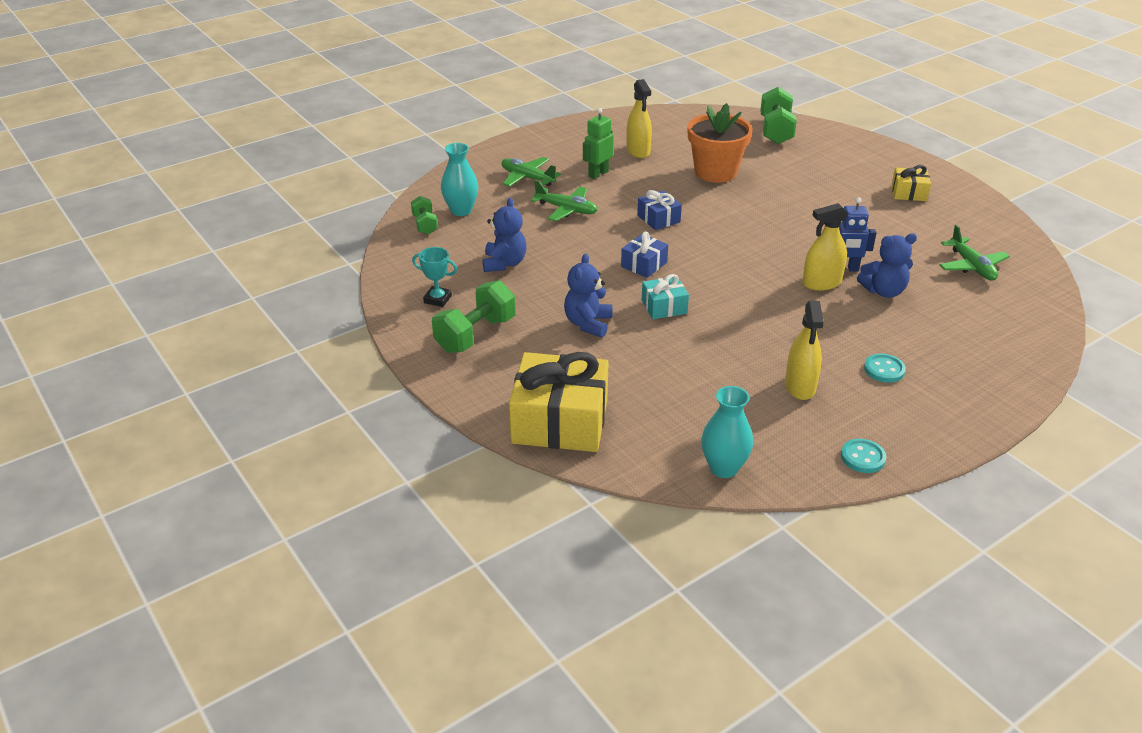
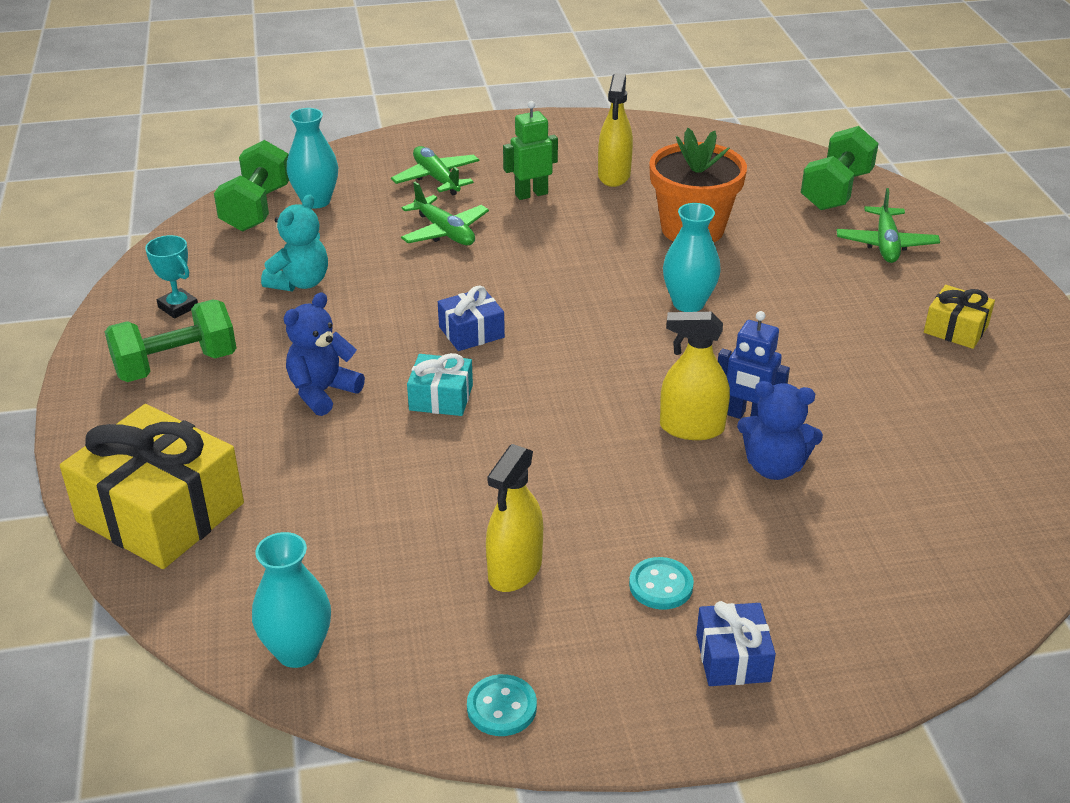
camera: 25 degrees right, 0 degrees up
(425, 225) = (257, 208): green dumbbell -> green dumbbell, size x1.73
(504, 263) = (300, 282): blue teddy bear -> turquoise teddy bear
(658, 219) = (551, 274): blue gift -> blue gift (732, 658)
(754, 215) = (688, 303): none -> turquoise vase
(971, 266) = (951, 469): green plane -> green plane (886, 244)

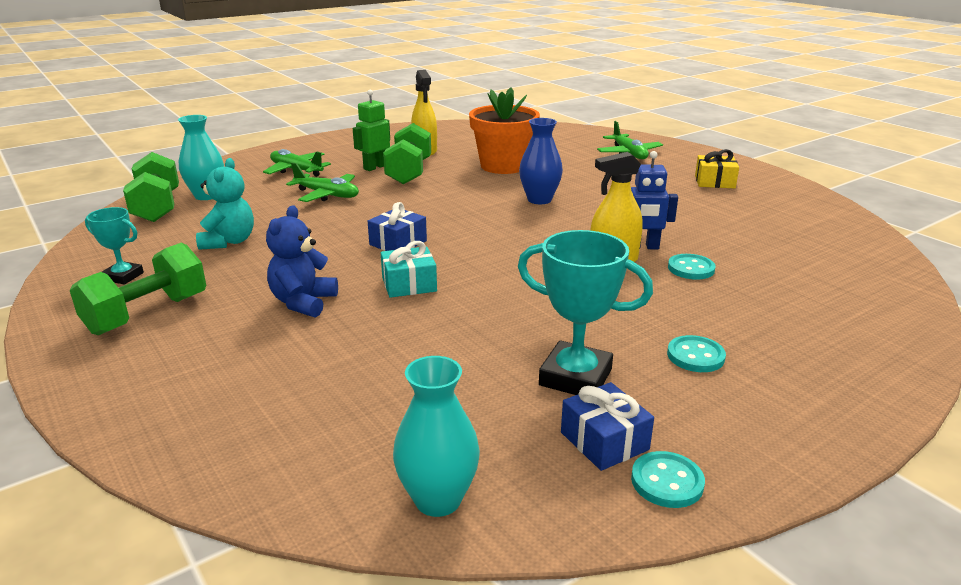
camera: 25 degrees left, 10 degrees down
(160, 512) = (205, 426): yellow gift -> none
(515, 569) = (575, 377): yellow spray bottle -> turquoise trophy
(688, 303) = (539, 200): turquoise vase -> blue vase
(732, 658) = (798, 387): blue gift -> blue gift (604, 441)
(774, 467) = (691, 268): blue teddy bear -> turquoise button
(836, 191) = (572, 137): green dumbbell -> green dumbbell (409, 172)

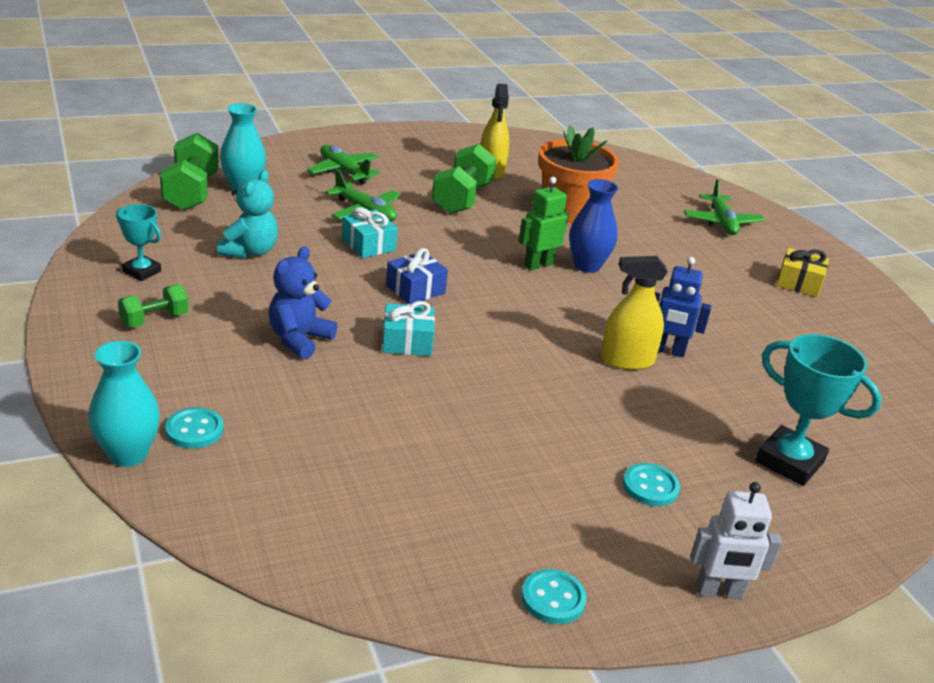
camera: 10 degrees right, 5 degrees up
(147, 314) = (154, 320): green dumbbell -> green dumbbell, size x0.58
(340, 218) = (368, 245): none -> turquoise gift
(375, 167) = (428, 184): green robot -> green robot (538, 265)
(438, 499) = (349, 562): turquoise vase -> turquoise vase (128, 454)
(575, 377) = (522, 480): turquoise trophy -> turquoise trophy (789, 462)
(604, 441) = (517, 548): blue gift -> none
(691, 268) = (704, 388): turquoise button -> turquoise button (194, 430)
(817, 434) = (719, 592): none -> white robot

